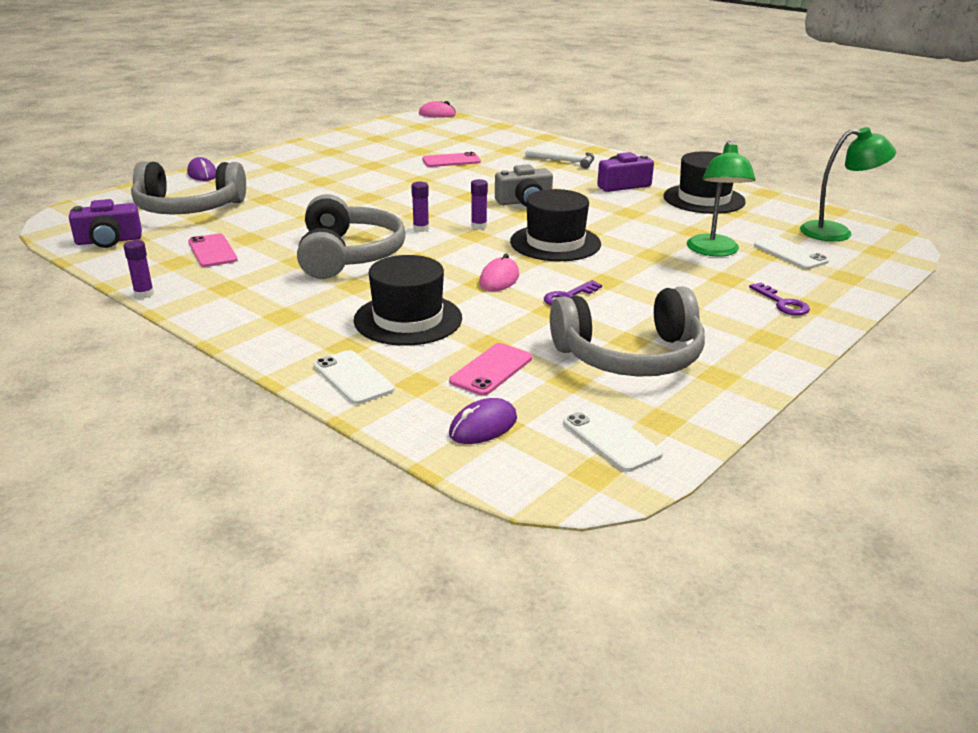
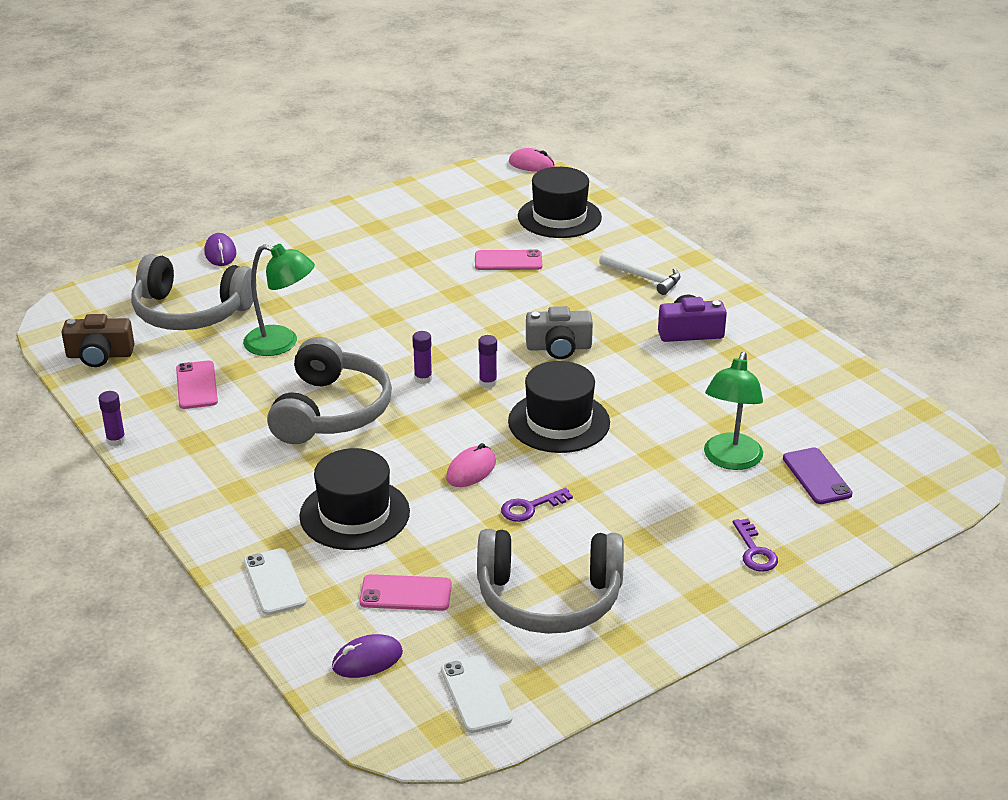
camera: 15 degrees right, 5 degrees up
(109, 241) = (99, 355): purple camera -> brown camera
(491, 370) = (405, 593): pink phone -> pink phone turned 45 degrees clockwise
(704, 199) = (774, 370): black hat -> black hat (559, 217)
(790, 253) = (816, 476): white phone -> purple phone
(836, 232) = (897, 449): green lamp -> green lamp (281, 343)

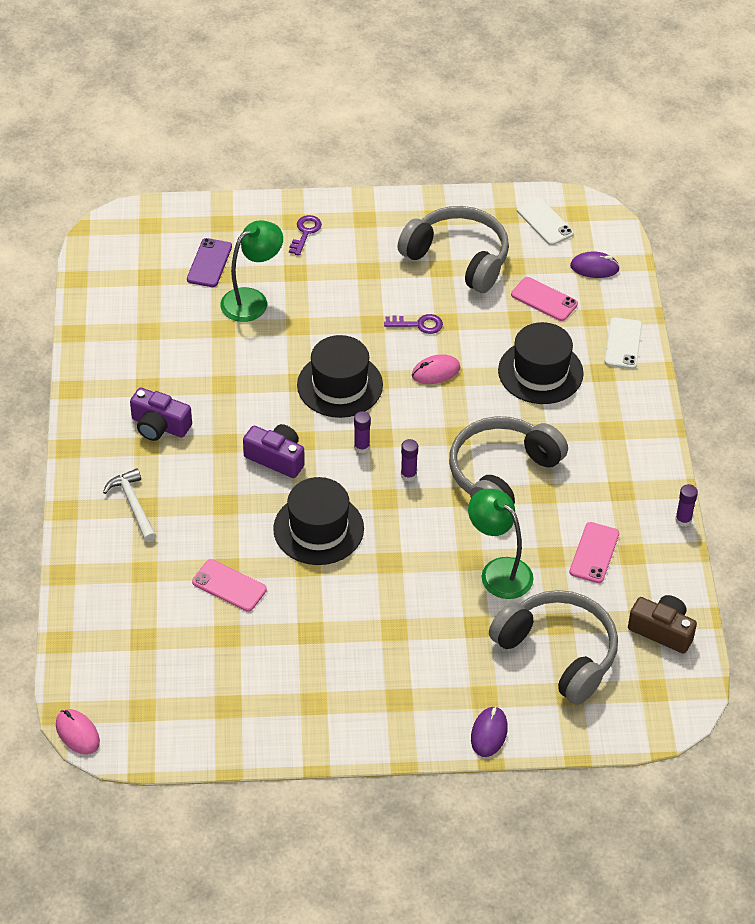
camera: 150 degrees left, 15 degrees up
(476, 694) = (545, 222): white phone -> white phone turned 45 degrees counterclockwise
(559, 217) = (128, 627): black hat -> black hat (318, 529)
(559, 347) = (276, 458): grey camera -> purple camera

